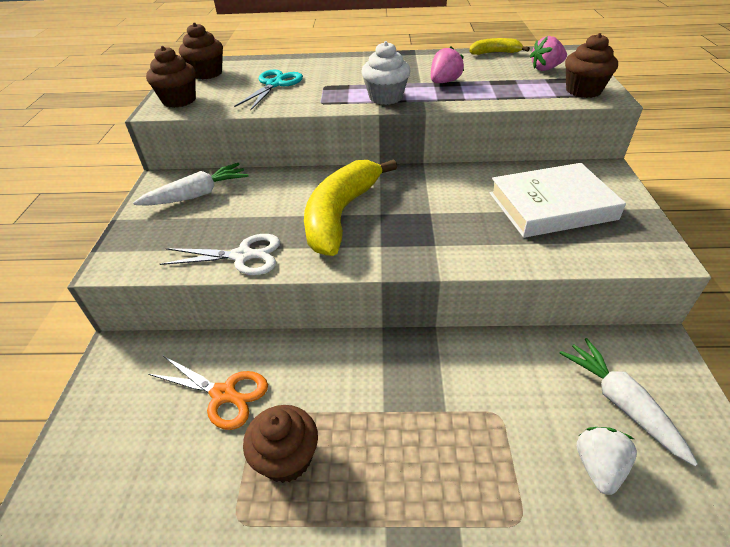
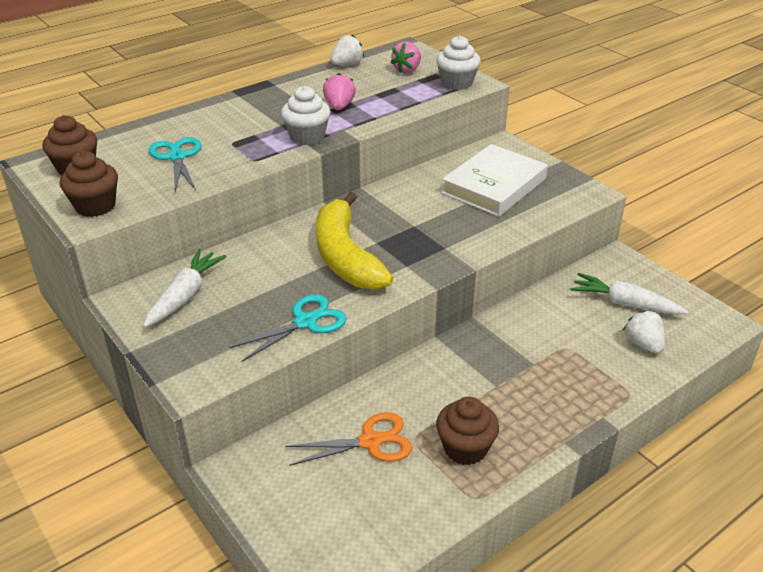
camera: 40 degrees left, 5 degrees down
(242, 256) = (305, 322): white scissors -> turquoise scissors
(494, 53) = (347, 65): yellow banana -> white strawberry
(583, 90) = (456, 83): brown cupcake -> white cupcake

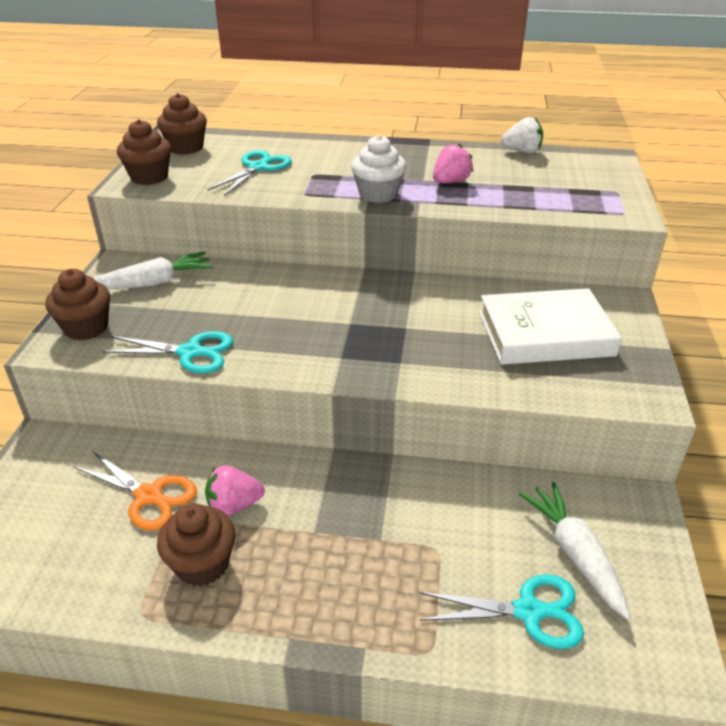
camera: 45 degrees right, 0 degrees up
(193, 356) = (86, 328): none -> brown cupcake
(345, 256) = (306, 320): yellow banana -> none
(407, 70) = (574, 176): pink strawberry -> pink strawberry (234, 505)
(456, 83) = (606, 206): white cupcake -> none
(643, 344) = (528, 611): white strawberry -> turquoise scissors

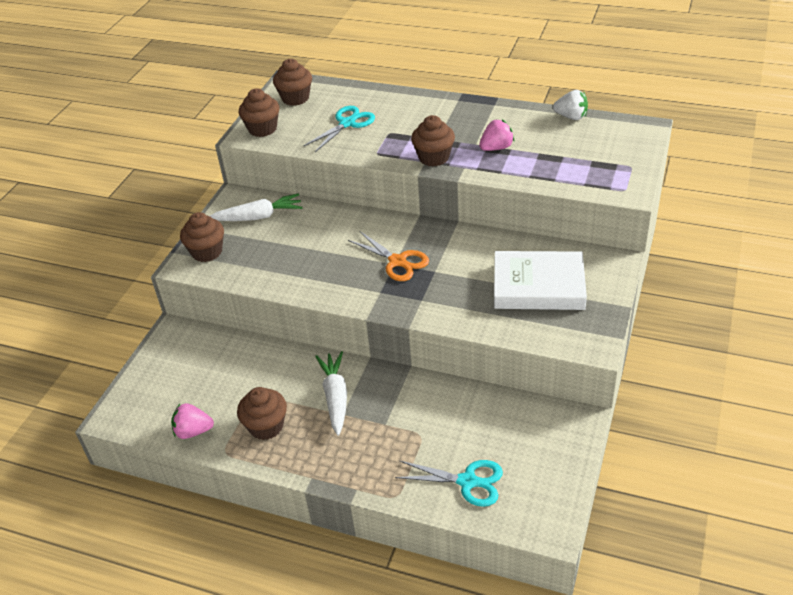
camera: 15 degrees right, 5 degrees up
(149, 496) = (239, 377): orange scissors -> orange scissors (397, 261)
(190, 352) = (275, 278): turquoise scissors -> none
(234, 505) = (293, 390): pink strawberry -> pink strawberry (193, 431)
(378, 194) = (433, 157): white cupcake -> brown cupcake
(575, 554) = (514, 449): white carrot -> white carrot (335, 397)

